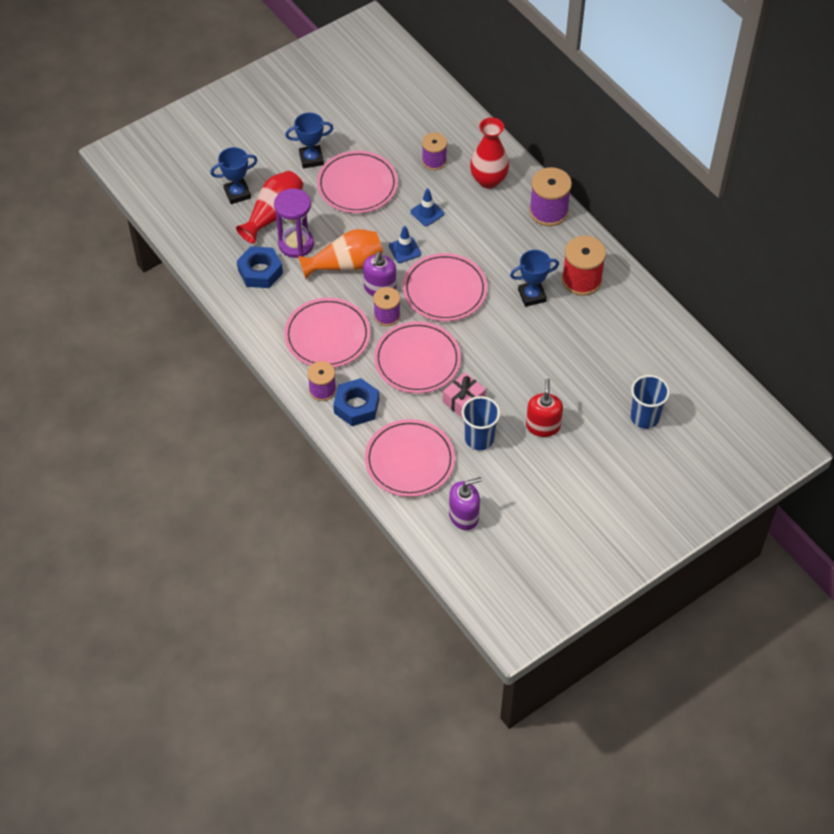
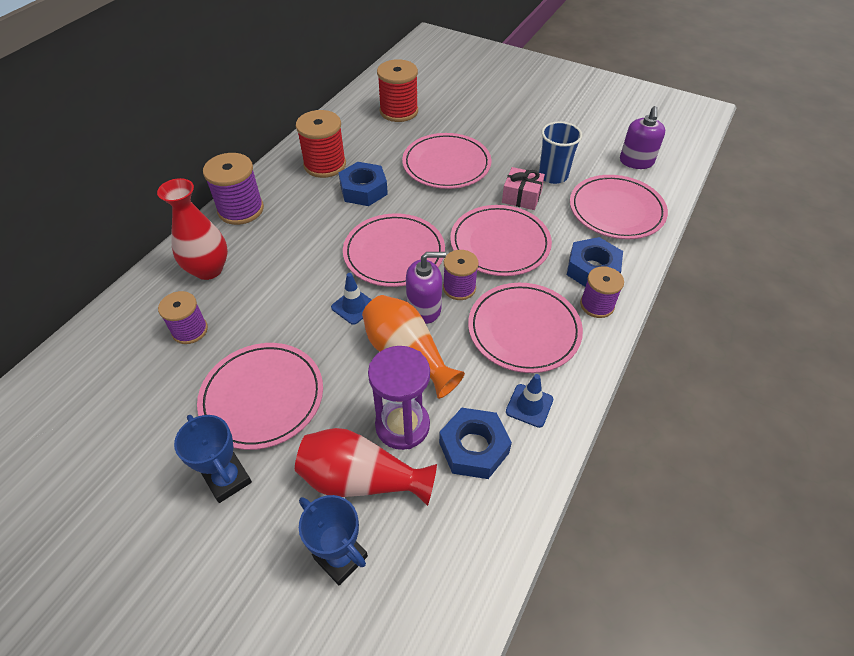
camera: 115 degrees left, 5 degrees down
(427, 213) = (284, 306): blue traffic cone -> blue traffic cone (529, 405)
(464, 516) = (636, 161): purple soap dispenser -> purple soap dispenser turned 120 degrees counterclockwise
(532, 295) = (363, 190): blue trophy -> blue nut
(536, 366) = (446, 164): none -> pink plate
(543, 426) = (507, 144): red soap dispenser -> none
(641, 361) = (399, 111): none -> red spool
(644, 417) = (454, 97): blue cup -> none

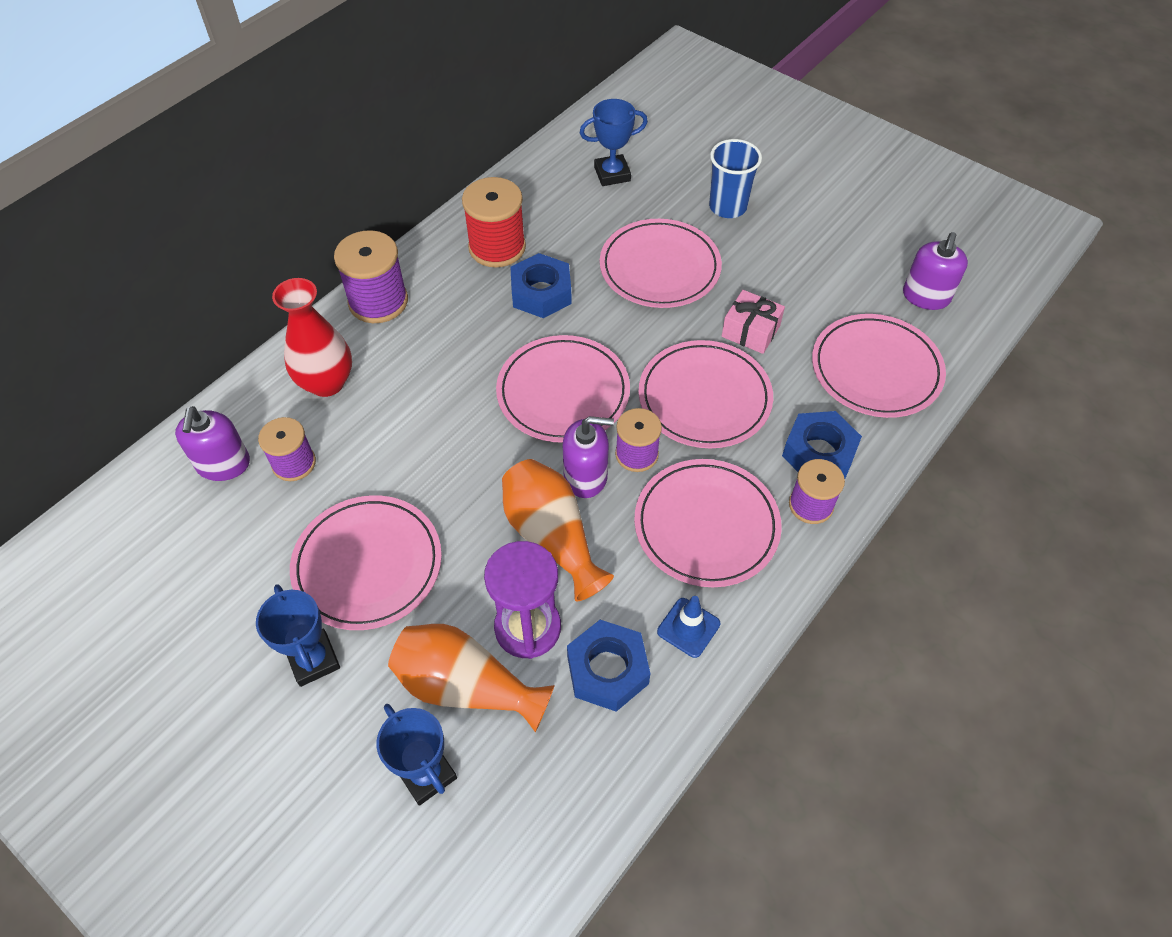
camera: 10 degrees right, 5 degrees up
(131, 339) = (223, 464): none -> purple soap dispenser
(354, 306) = (498, 461): blue traffic cone -> none
(361, 479) = (466, 686): red vase -> orange vase
(399, 111) = (612, 174): red spool -> blue trophy
(553, 175) = (802, 304): blue cup -> blue cup (727, 207)

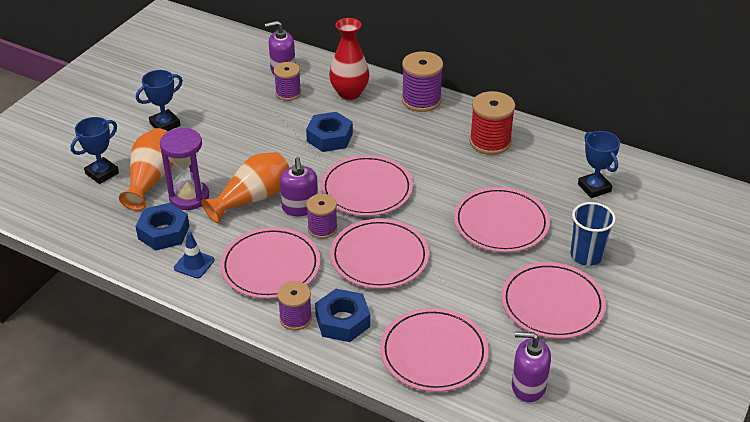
camera: 80 degrees right, 15 degrees down
(368, 565) = (224, 132): pink plate -> pink plate (552, 304)
(541, 293) = (453, 168): blue nut -> blue nut (329, 137)
(750, 331) = (451, 277): pink gift -> none

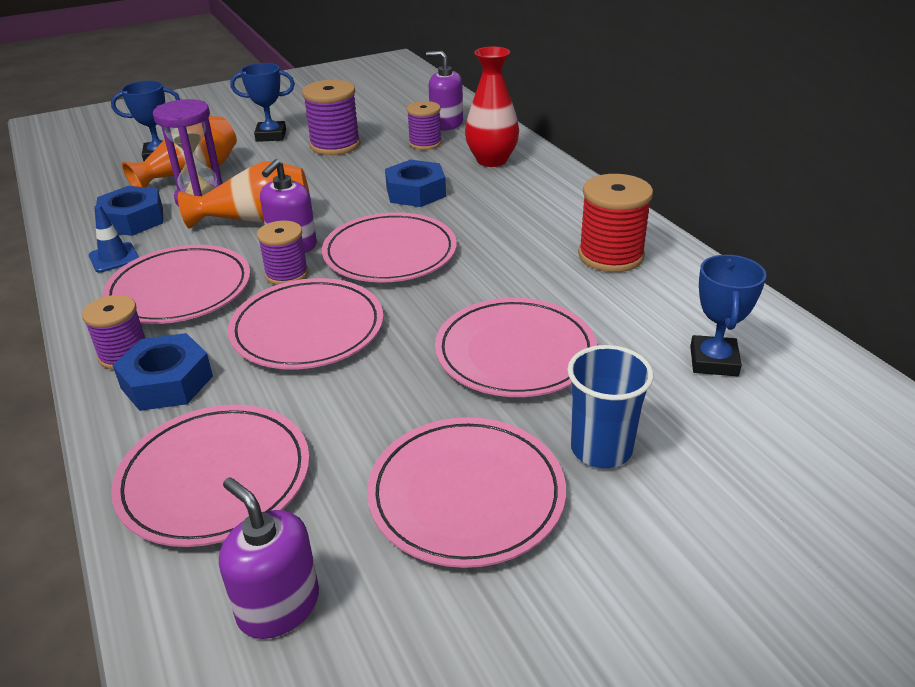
camera: 35 degrees right, 5 degrees down
(421, 100) = (569, 189): purple spool -> purple spool (335, 145)

